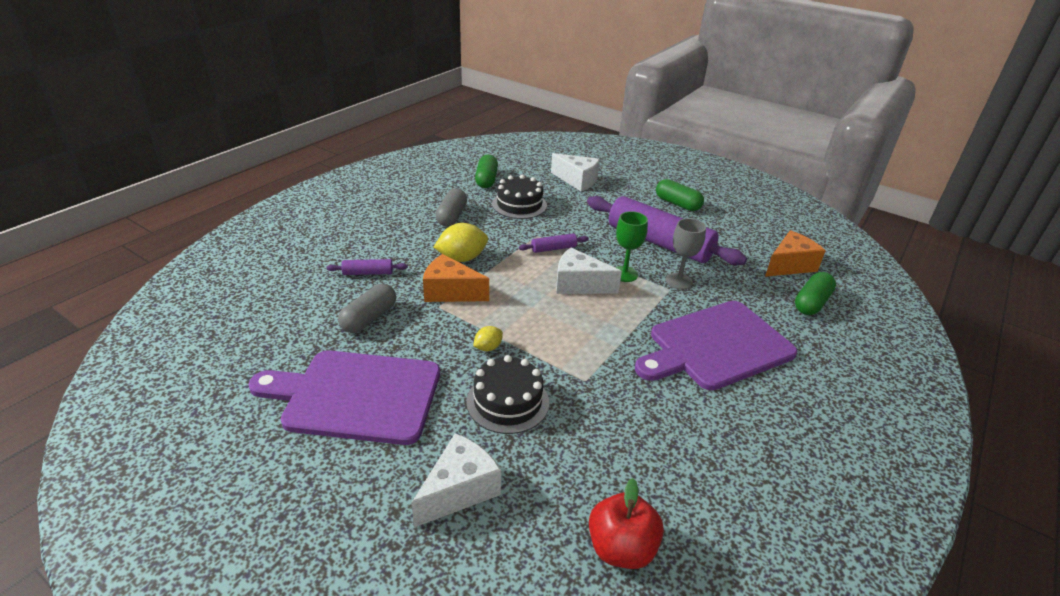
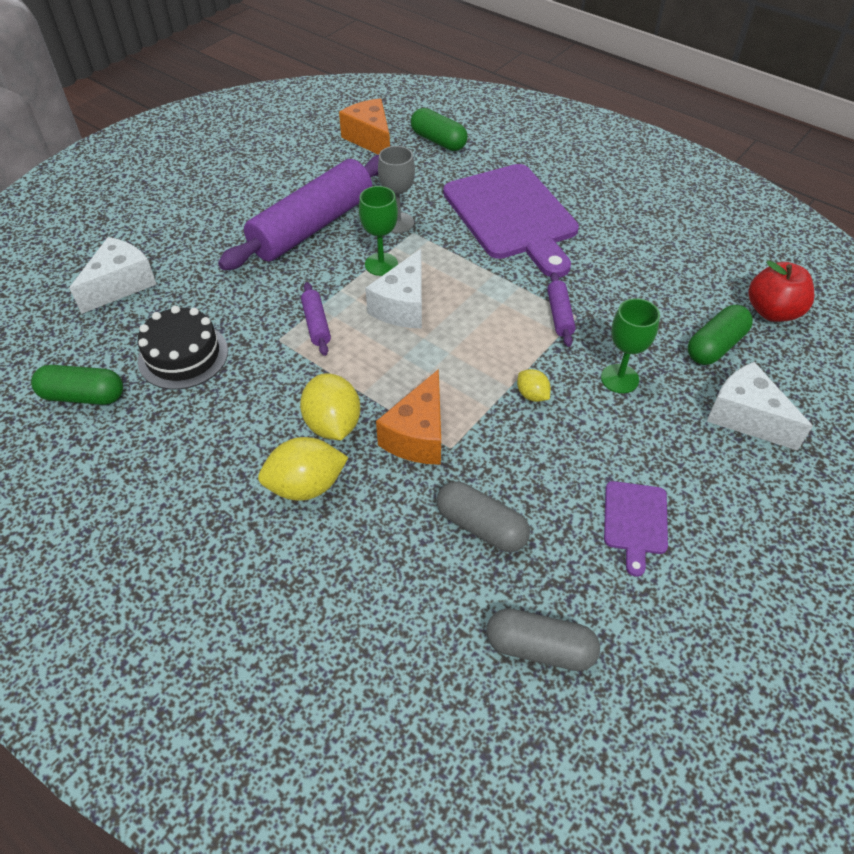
camera: 85 degrees left, 15 degrees up
(356, 396) = (635, 521): purple cutting board -> purple cutting board, size x0.45
(368, 273) = (366, 542): purple rolling pin -> purple rolling pin (559, 315)
(414, 251) = (306, 486): none -> yellow lemon
(452, 216) = (204, 441): grey capsule -> grey capsule (540, 648)
(507, 402) = (619, 379): black cake -> green goblet
(677, 204) = (217, 196): green capsule -> green capsule (715, 346)

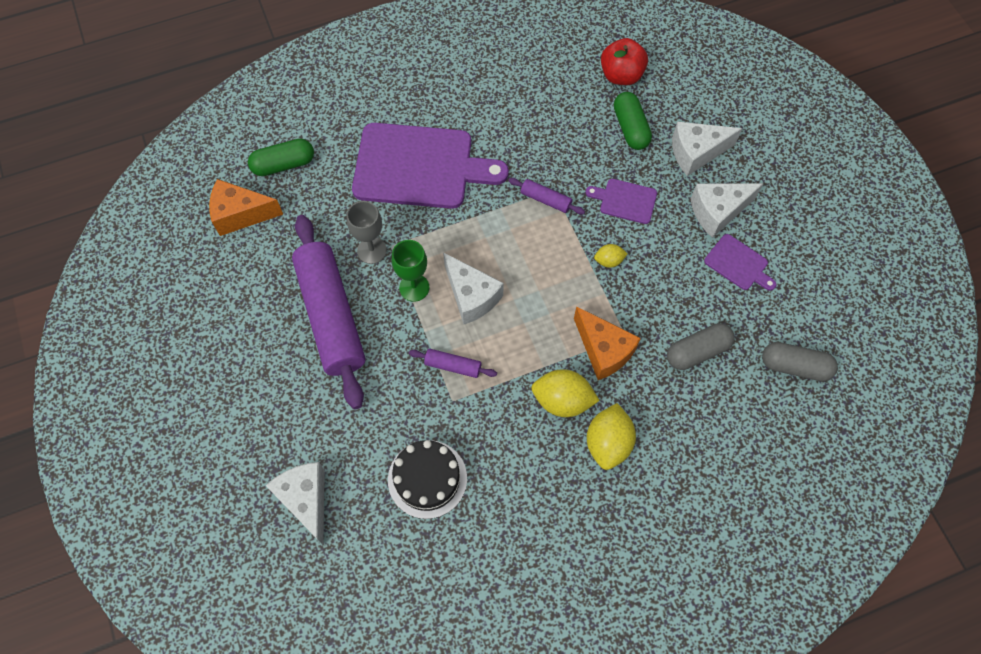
camera: 60 degrees left, 15 degrees up
(83, 396) = (427, 571): green capsule -> none
(540, 648) = (794, 366): grey capsule -> grey capsule turned 60 degrees clockwise
(619, 379) = (625, 201): green goblet -> purple cutting board
(687, 470) = (717, 212): none -> white cheese

